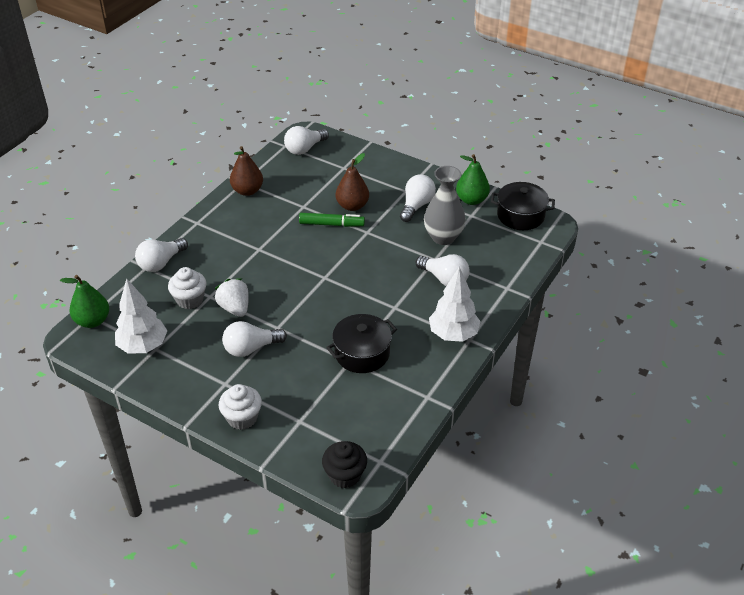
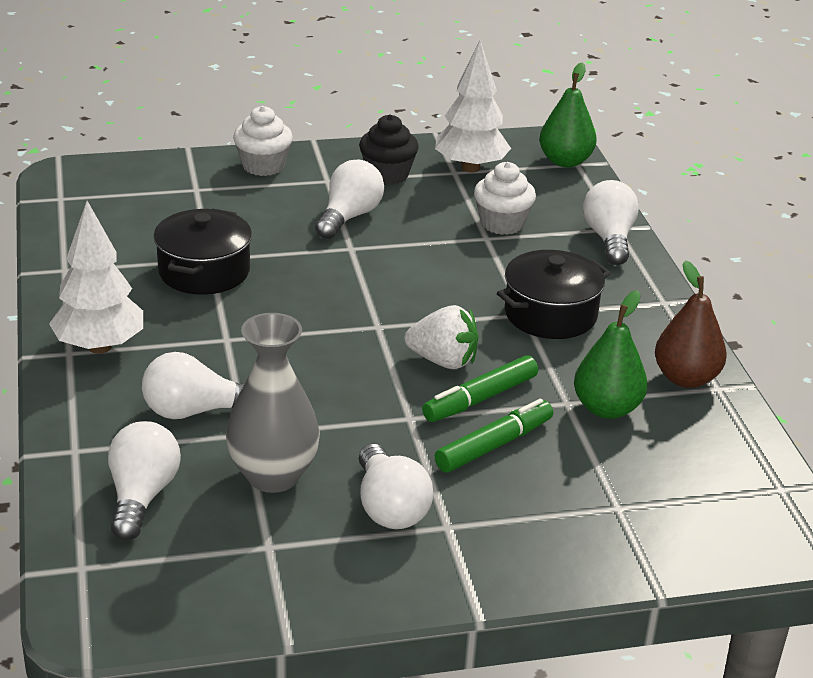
camera: 135 degrees right, 10 degrees down
(235, 308) = (434, 241): white strawberry -> white strawberry (443, 361)
(305, 149) = (740, 503): white light bulb -> white light bulb (142, 496)
(345, 475) = (88, 174): black cupcake -> black cupcake (387, 174)
(352, 206) = (494, 445): brown pear -> green marker
(471, 200) = (302, 579): green pear -> green pear (607, 408)
(520, 215) = (170, 600): black pot -> black pot (550, 314)

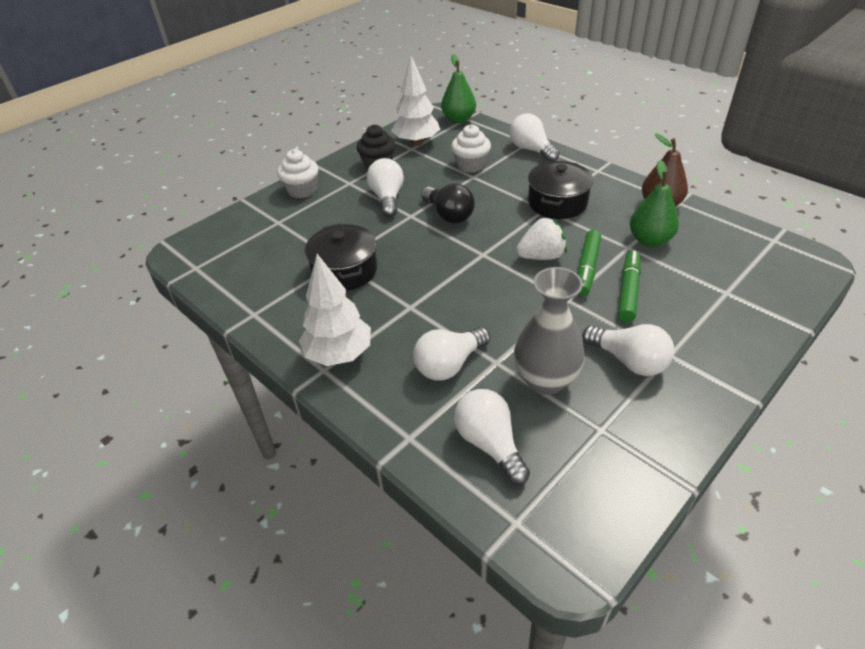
camera: 30 degrees left, 10 degrees up
(395, 267) = (448, 215): none -> black light bulb

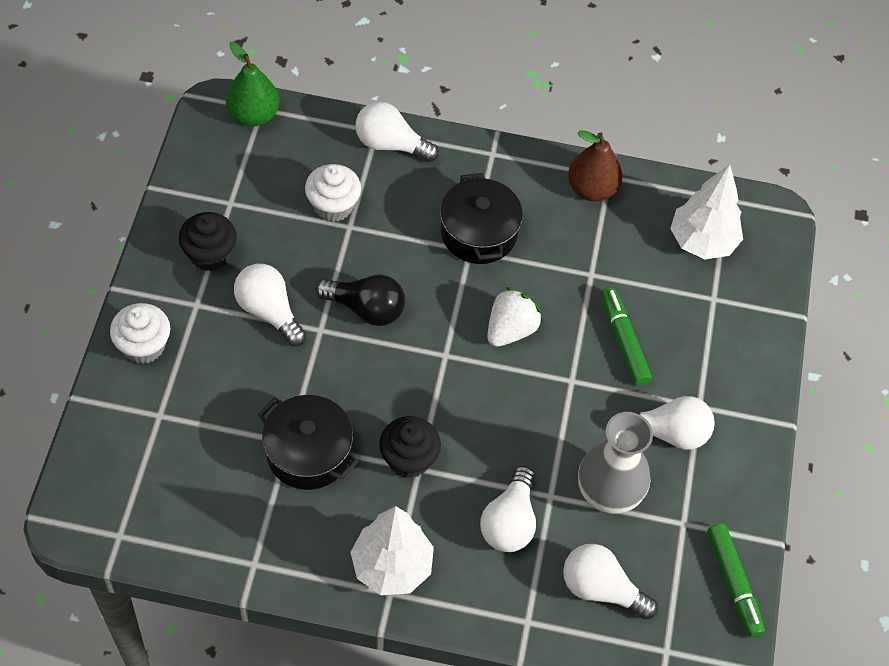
camera: 40 degrees left, 15 degrees up
(407, 299) = (409, 459): none -> black cupcake
(416, 142) = (229, 188): white tree -> white tree (702, 242)
(587, 268) = (566, 326): green marker -> green marker (733, 584)
(649, 240) = (608, 253): green pear -> none

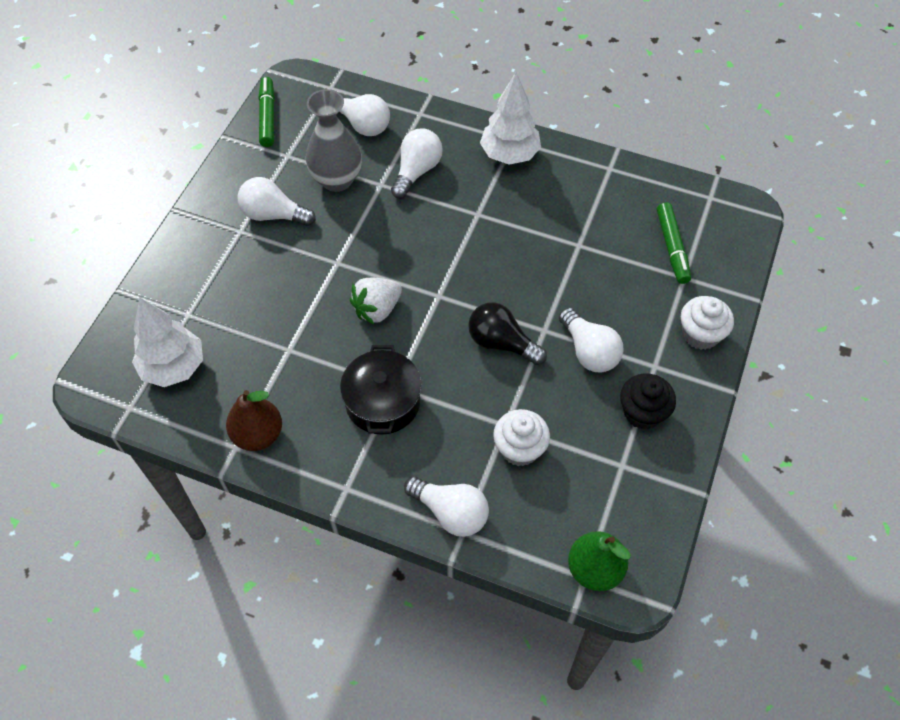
camera: 165 degrees left, 0 degrees up
(308, 453) = (563, 235): black pot -> none
(409, 459) = (484, 221): black cupcake -> none
(624, 341) = (282, 288): green marker -> green marker (672, 247)

